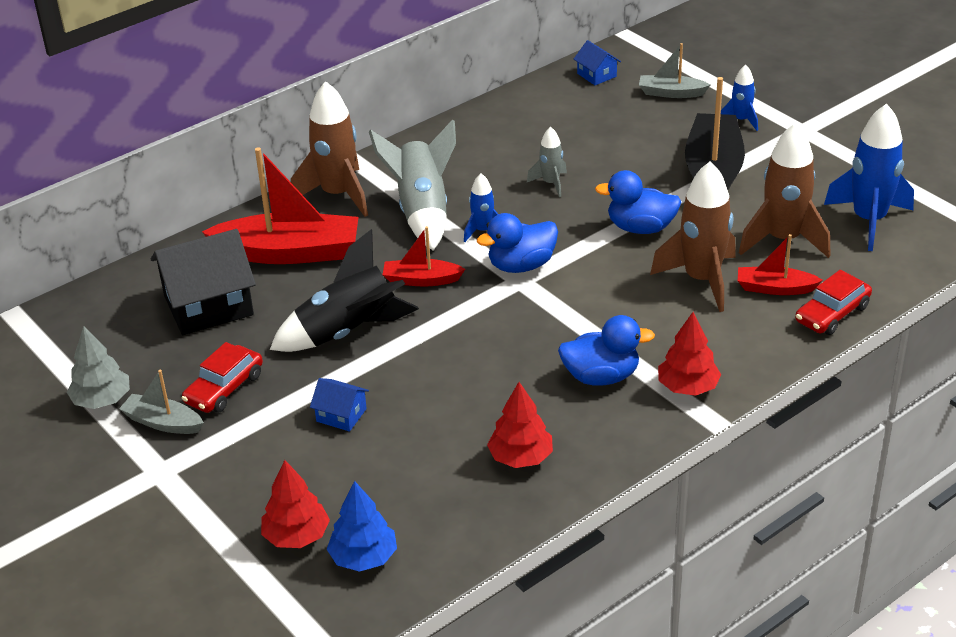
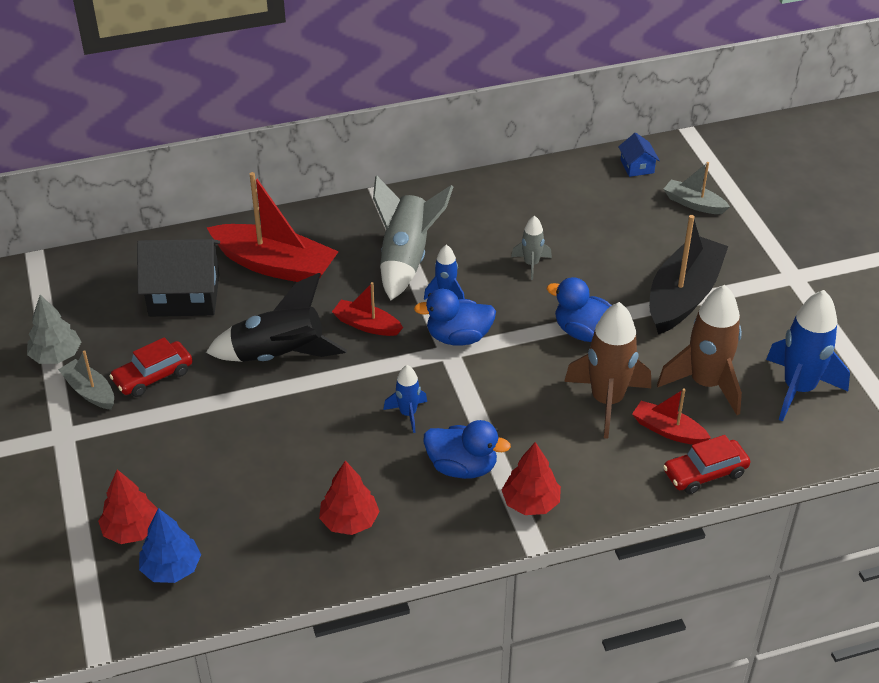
camera: 20 degrees right, 5 degrees up
(338, 195) = (346, 222): brown rocket -> none
(341, 415) = (229, 431): blue house -> none
(740, 120) = (741, 250): blue rocket -> blue rocket (408, 414)

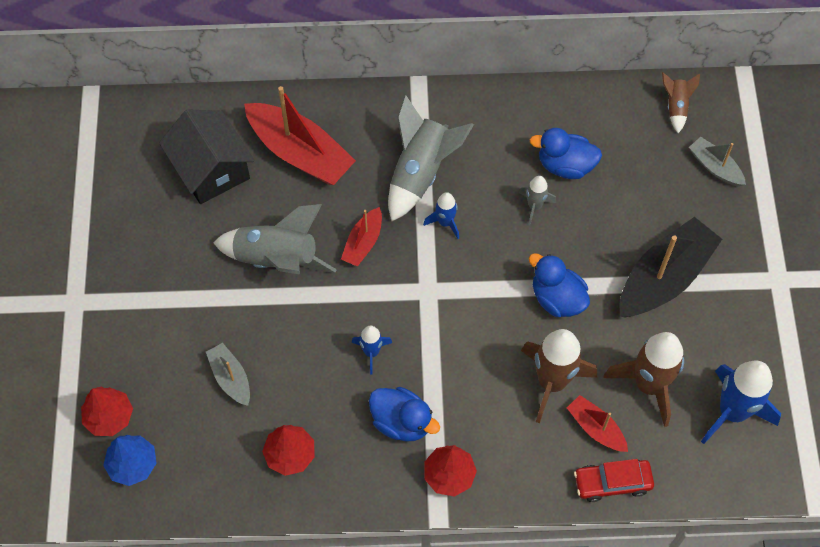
camera: 15 degrees right, 20 degrees up
(56, 356) = (86, 213): grey tree -> none
(90, 391) = (106, 260): grey boat -> grey boat (230, 378)
(153, 376) = (163, 256): red car -> none
(184, 295) = (211, 169): black house -> black house turned 45 degrees clockwise
(279, 355) = (277, 259): black rocket -> grey rocket
(366, 325) = (363, 243): red boat -> red boat turned 105 degrees counterclockwise
(458, 337) = (441, 277): blue duck -> blue duck (565, 165)
(637, 166) = (676, 107): blue house -> brown rocket

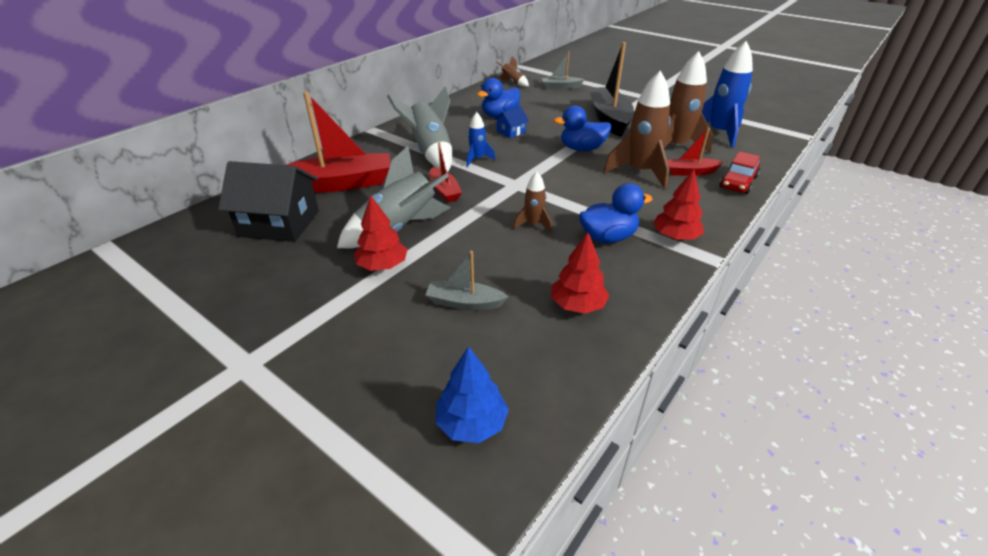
camera: 50 degrees left, 25 degrees down
(109, 417) = (396, 411): red tree -> red tree (383, 266)
(371, 352) = (533, 224): blue rocket -> brown rocket
(534, 206) = (511, 132): grey rocket -> blue house

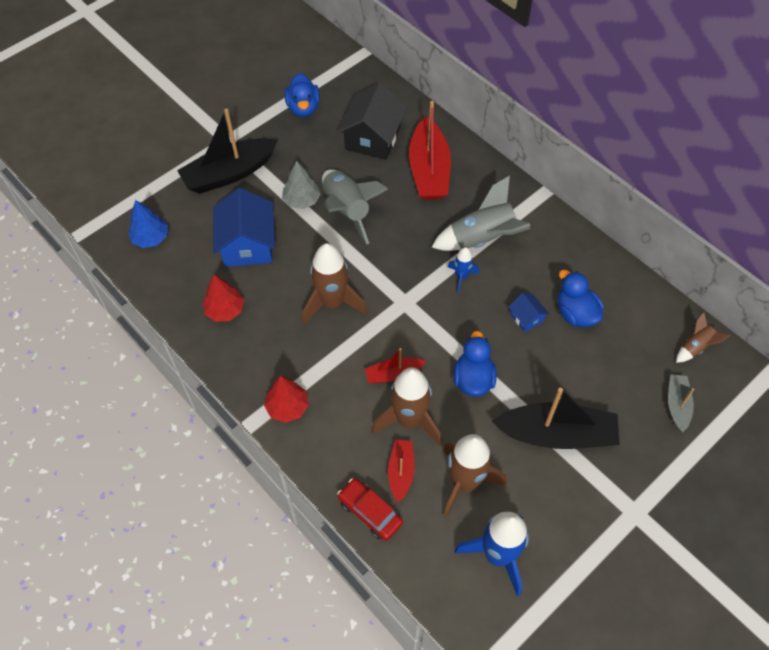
camera: 100 degrees right, 20 degrees up
(325, 347) = (229, 174): none -> black boat
(383, 266) = (302, 200): red tree -> grey tree
(444, 191) = (402, 245): red boat -> red boat (393, 374)
(464, 303) = (247, 244): grey boat -> blue house
(533, 224) = (332, 303): brown rocket -> brown rocket, size x1.95
(608, 237) = (300, 354): blue duck -> blue duck (303, 108)

